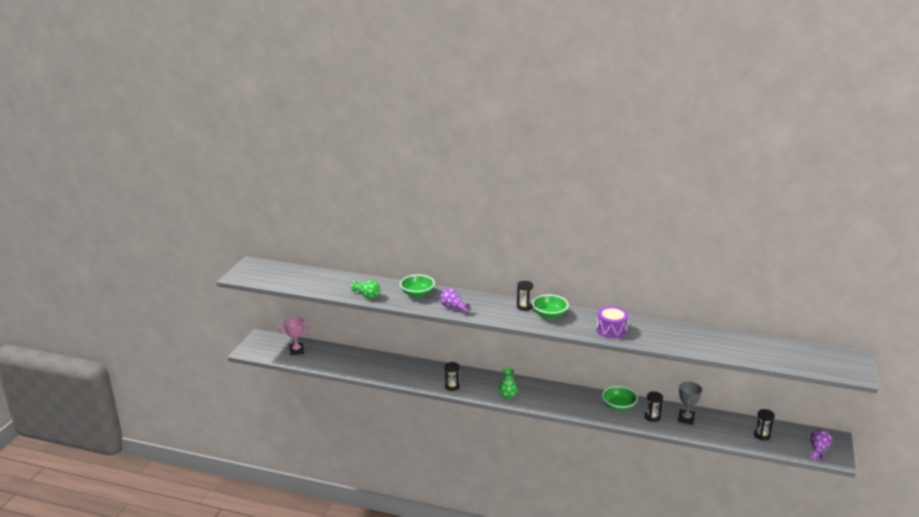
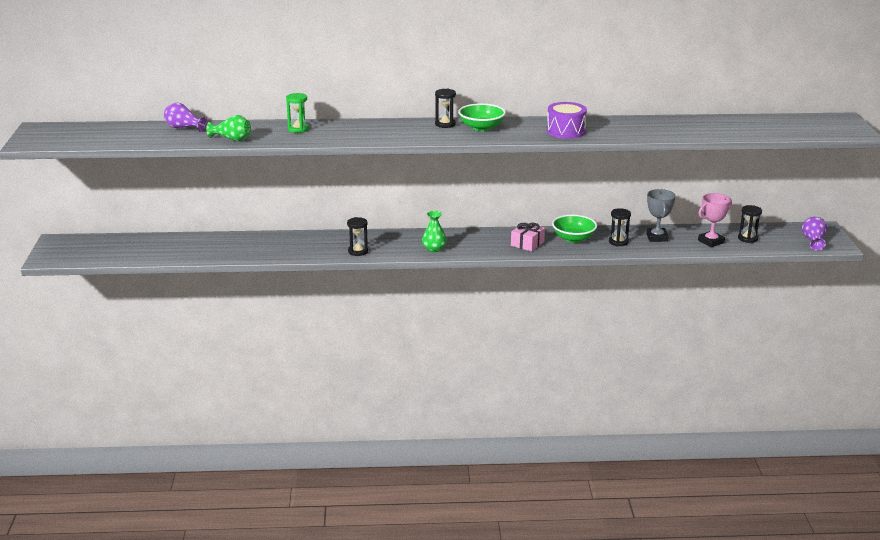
camera: 20 degrees left, 0 degrees up
(296, 351) = (120, 247): pink trophy -> pink trophy (711, 241)
(417, 294) = (298, 129): green bowl -> green hourglass
(453, 307) = (355, 136): purple vase -> purple vase (183, 128)
(580, 404) = (527, 243): none -> pink gift

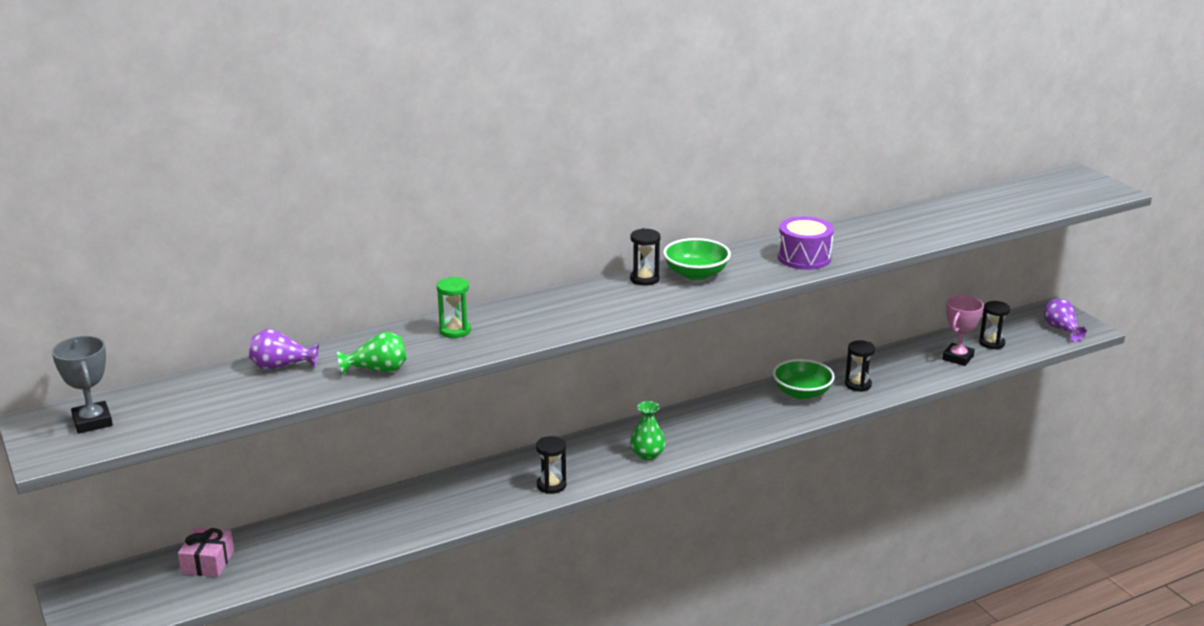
camera: 25 degrees left, 0 degrees up
(527, 243) = (755, 415): pink gift -> pink gift (208, 562)
(657, 237) = (894, 367): grey trophy -> grey trophy (92, 422)

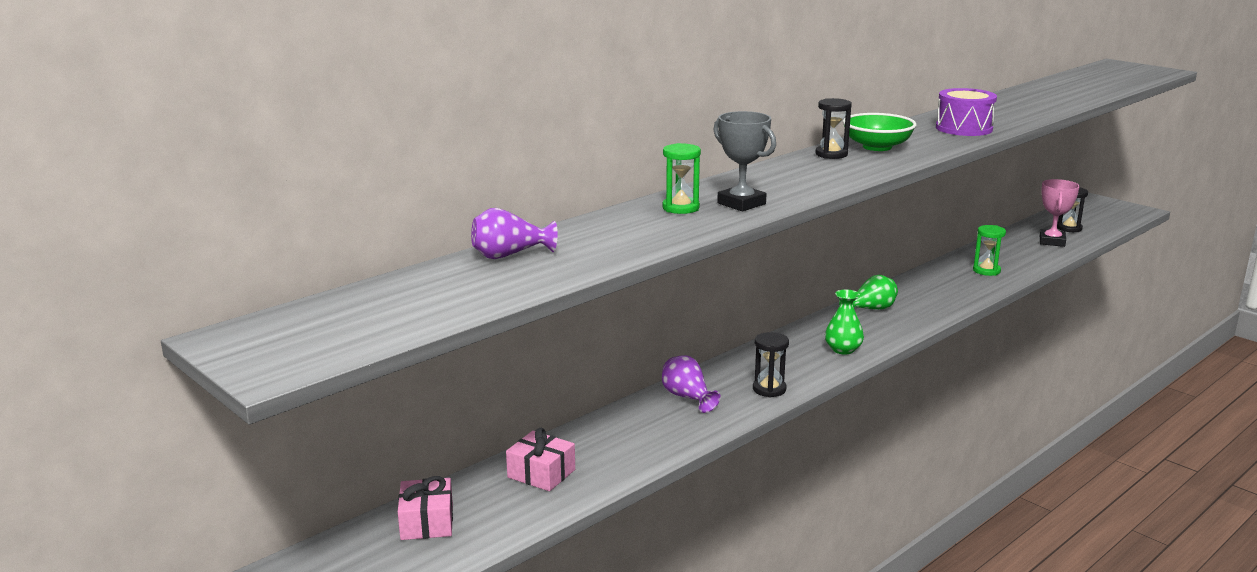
camera: 15 degrees left, 5 degrees down
(92, 422) = (308, 331): grey trophy -> grey trophy (741, 203)
(315, 535) = (541, 473): none -> pink gift
(377, 370) = (630, 247): green vase -> green vase (870, 309)
(802, 393) = (942, 283): green bowl -> none
(858, 385) = (986, 271): black hourglass -> green hourglass
(1061, 330) = (1115, 213): purple vase -> purple vase (687, 398)

